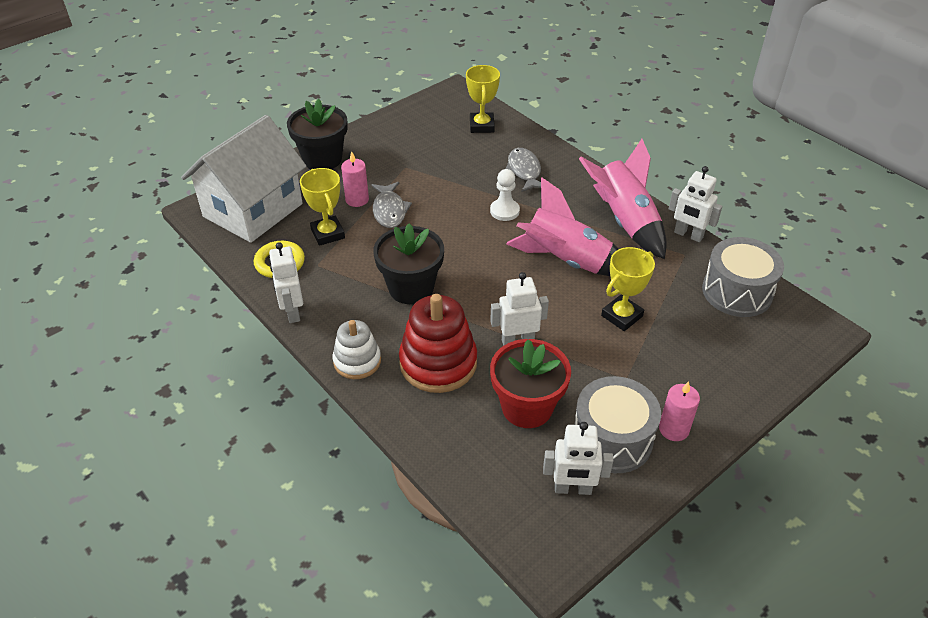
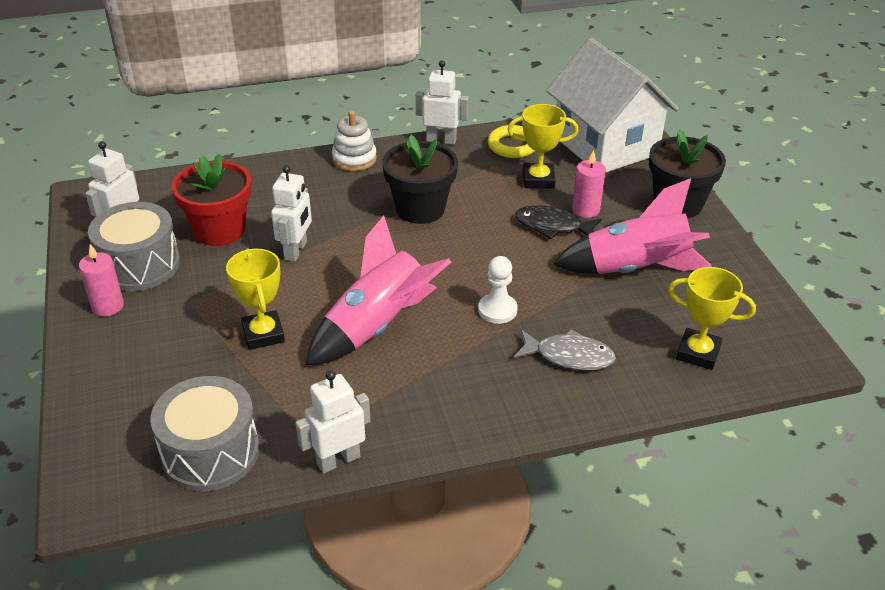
camera: 115 degrees right, 5 degrees down
(389, 210) = (552, 226): grey fish -> black fish
(438, 363) = (313, 198): red stacking toy -> none
(625, 221) = (408, 409): pink rocket -> pink rocket (635, 269)

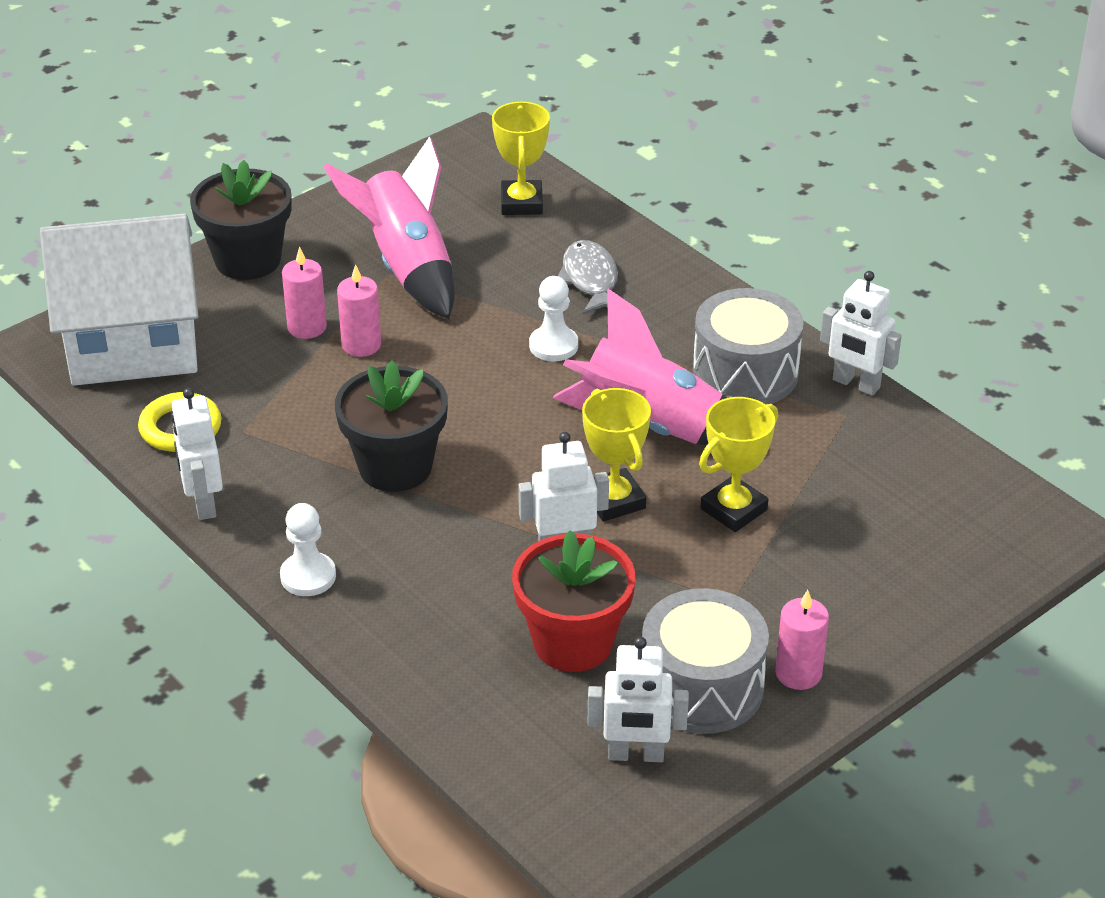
camera: 115 degrees left, 0 degrees up
(210, 452) = (924, 473): grey drum -> grey drum (745, 372)
(354, 159) = (308, 576): white stacking toy -> white pawn
(538, 180) = (259, 382): yellow trophy -> yellow trophy (614, 500)
(552, 226) = (361, 345): black fish -> pink candle
(605, 145) = (133, 344): white house -> white house turned 45 degrees clockwise

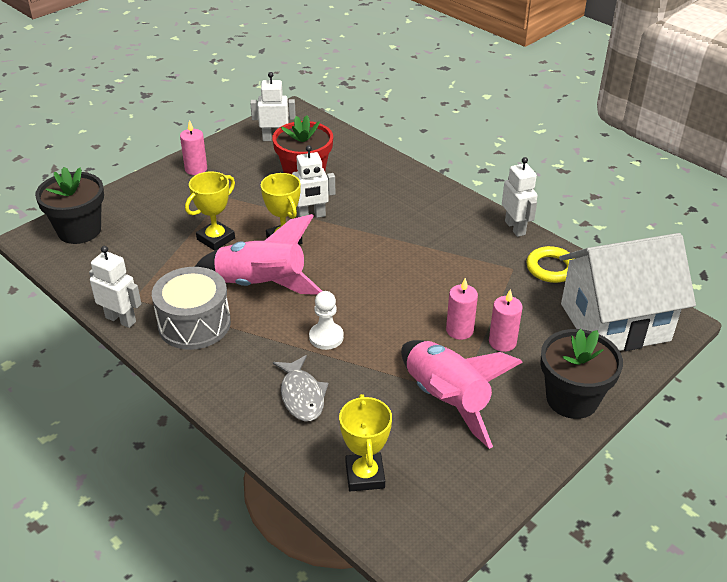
camera: 175 degrees right, 0 degrees up
(308, 576) = (443, 196): white pawn -> none
(395, 467) = (413, 252): black flower pot -> black flower pot (79, 230)
(701, 686) = (243, 162): grey drum -> none

